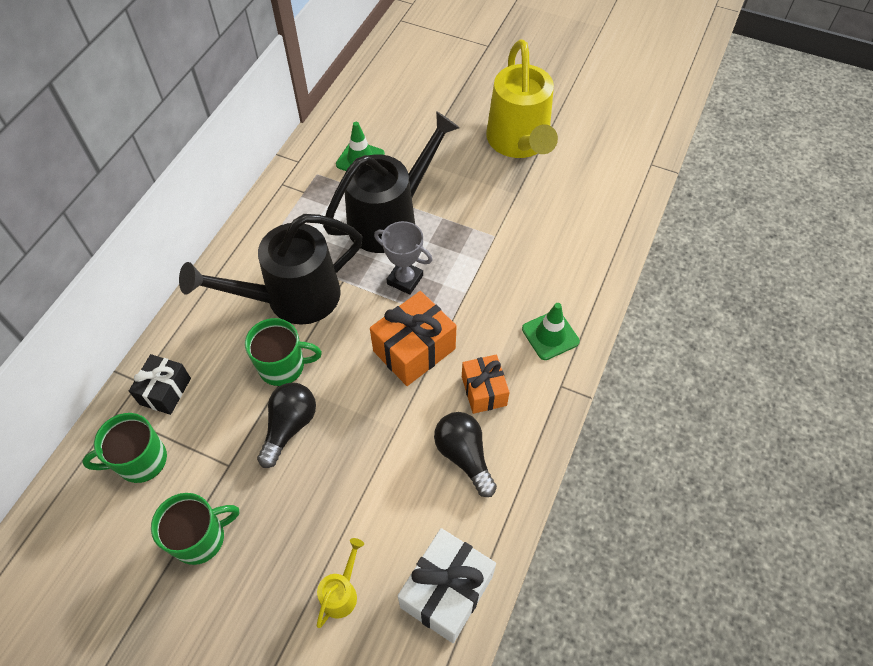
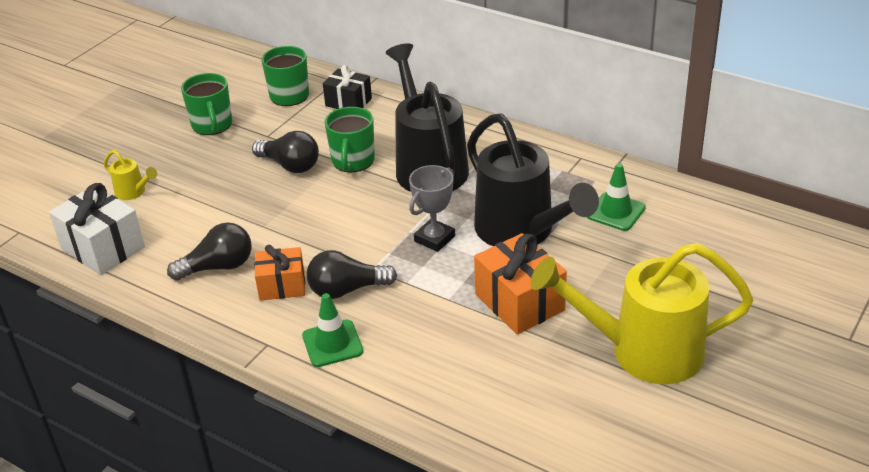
camera: 100 degrees right, 20 degrees down
(414, 350) = (345, 241): orange gift -> orange gift (519, 302)
(482, 337) = (346, 290): none -> black light bulb

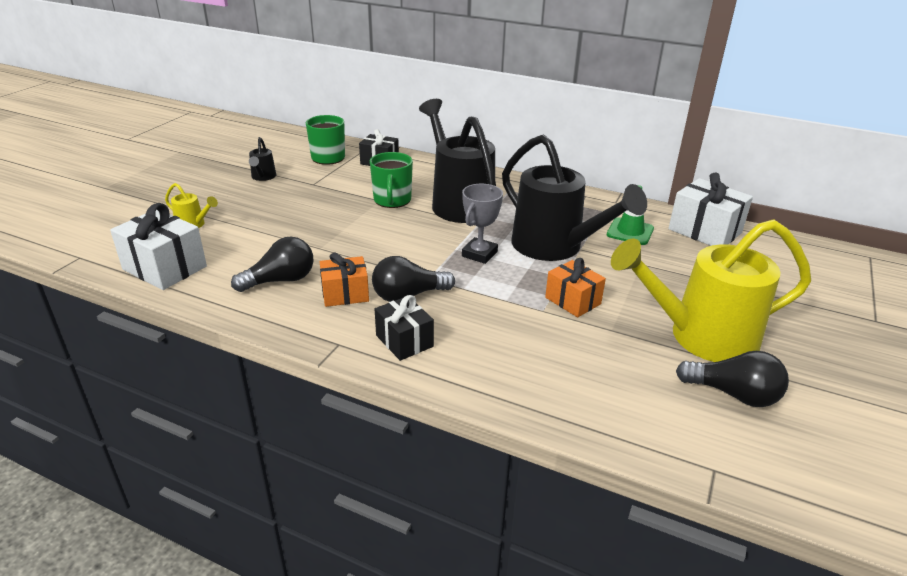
camera: 10 degrees left, 5 degrees down
(212, 125) = (263, 177): green mug -> black watering can
(290, 165) = (337, 204): black light bulb -> black light bulb (733, 394)
(332, 343) = (404, 341): green traffic cone -> black gift
(519, 302) = (573, 301): orange gift -> orange gift, size x0.65
(705, 213) = (704, 231): none -> white gift

